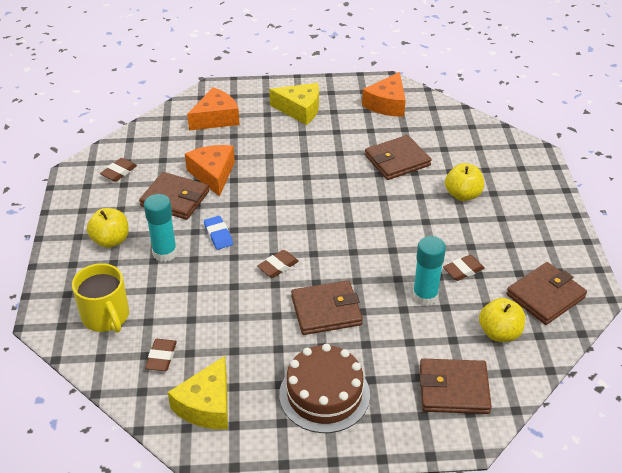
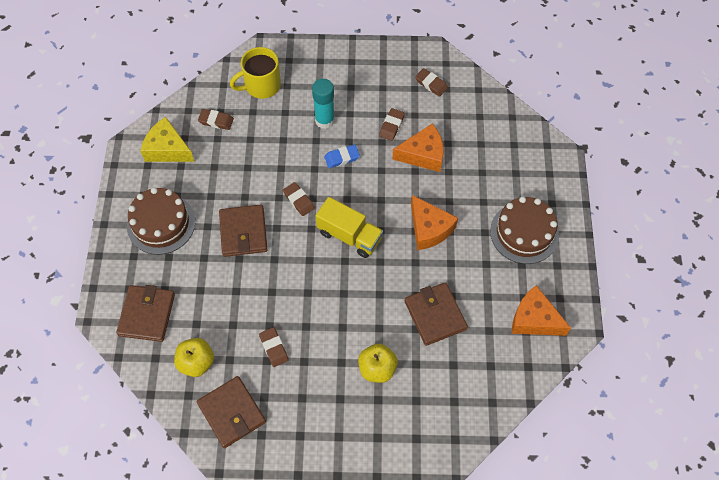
camera: 95 degrees right, 20 degrees up
(111, 240) = (344, 83): yellow apple -> none
(175, 199) = (391, 126): brown wallet -> brown eraser
(216, 118) = (510, 158): orange cheese -> orange cheese (429, 229)
(300, 110) = (524, 233): yellow cheese -> brown cake
(319, 223) = (349, 236): none -> yellow truck
(425, 296) = (247, 310): turquoise glue stick -> none

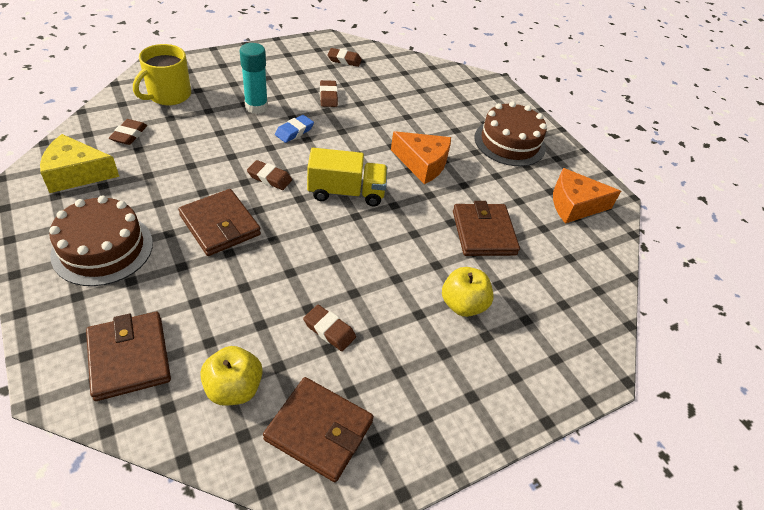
camera: 35 degrees left, 15 degrees down
(216, 121) = (129, 135): brown eraser -> brown eraser turned 60 degrees counterclockwise
(423, 154) = (374, 110): orange cheese -> none
(435, 315) = (483, 233): brown wallet -> brown wallet turned 45 degrees clockwise

